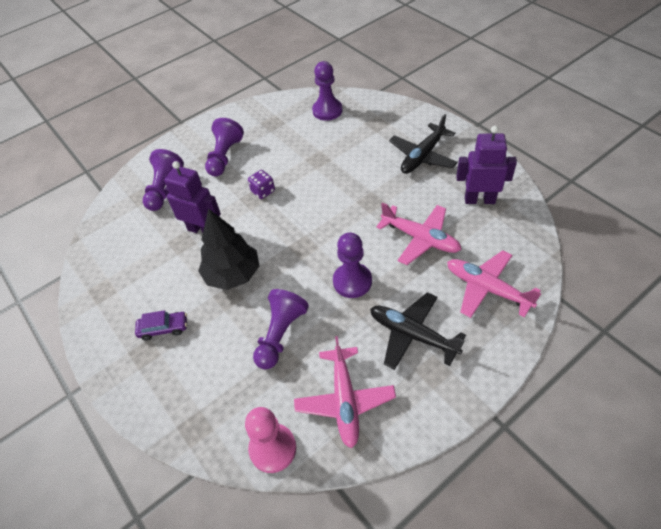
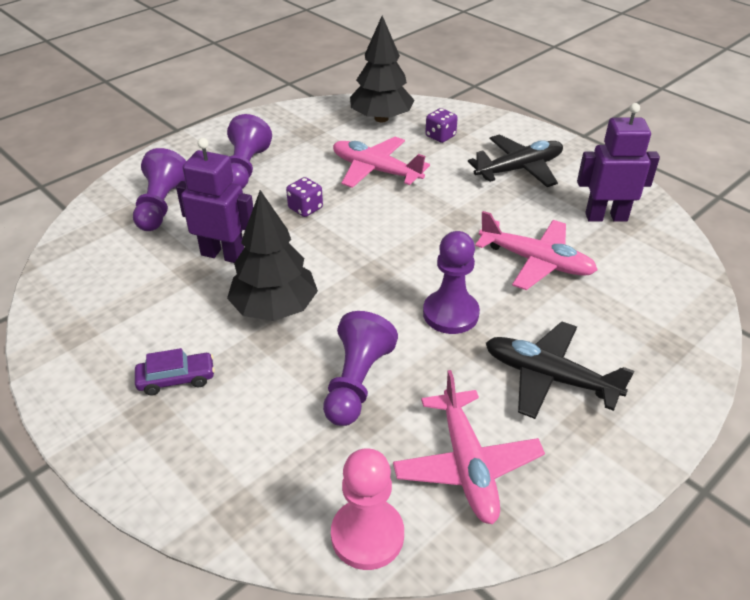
camera: 10 degrees left, 10 degrees down
(327, 110) = (381, 118): purple pawn -> black tree
(368, 126) = (440, 136): none -> purple dice
(422, 156) = (519, 169): black plane -> black plane turned 150 degrees counterclockwise
(487, 288) = (639, 319): pink plane -> pink plane (375, 170)

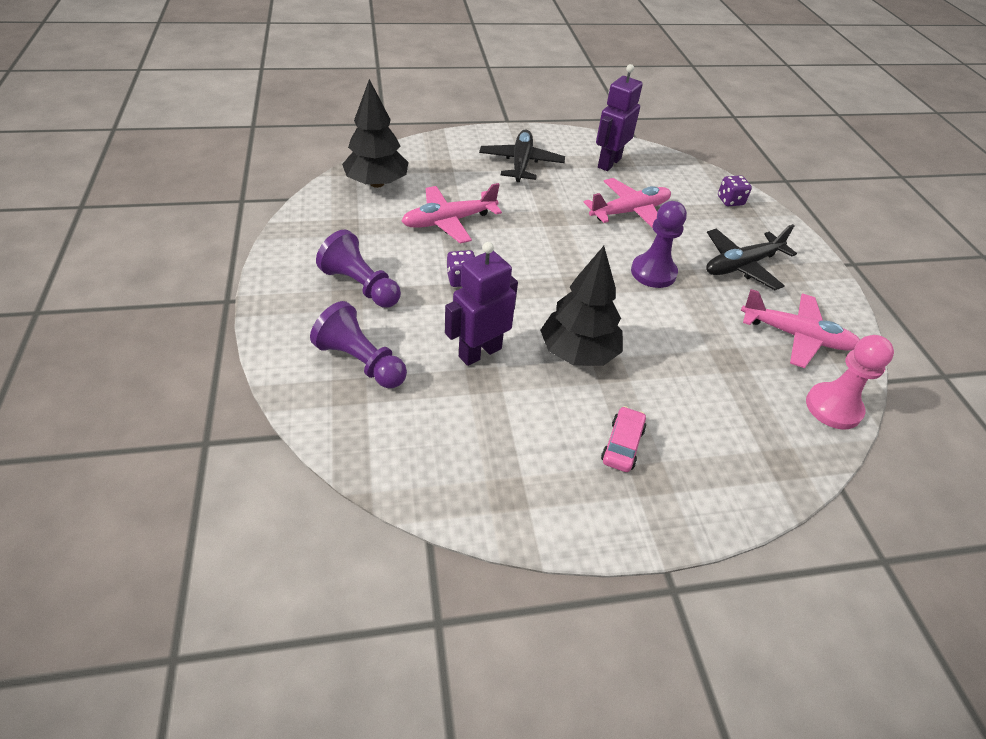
camera: 60 degrees left, 5 degrees up
(176, 379) = (622, 445): purple car -> pink car
(356, 382) = (692, 348): purple pawn -> none
(440, 136) = (439, 171): purple dice -> purple dice (730, 201)

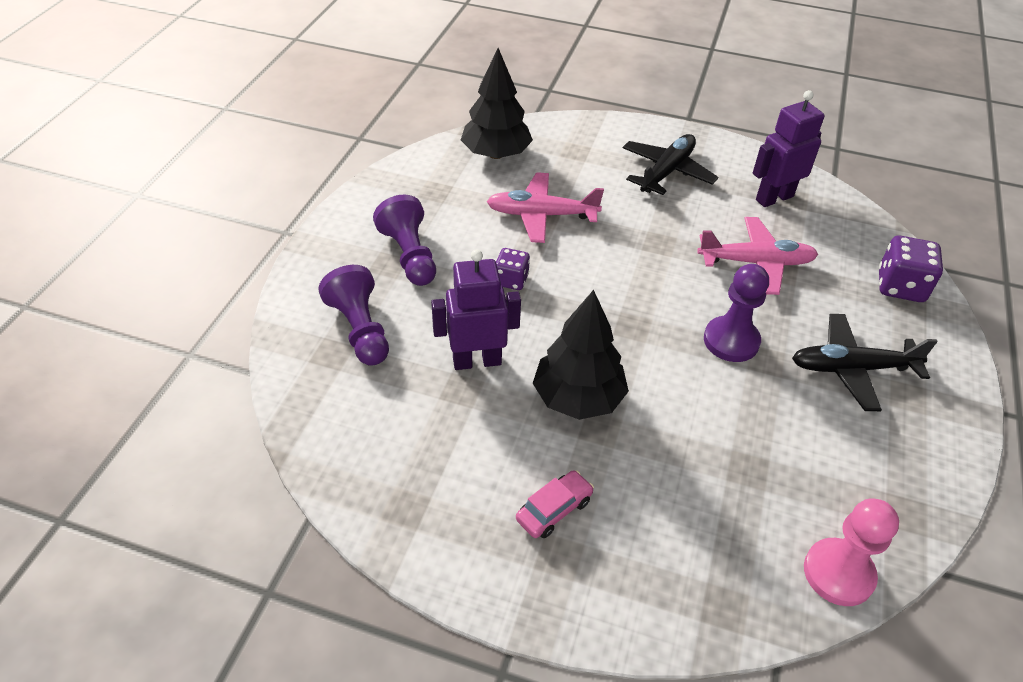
camera: 30 degrees right, 0 degrees up
(730, 201) = (900, 286): purple dice -> purple dice, size x1.58
(796, 336) = (857, 475): pink plane -> none

